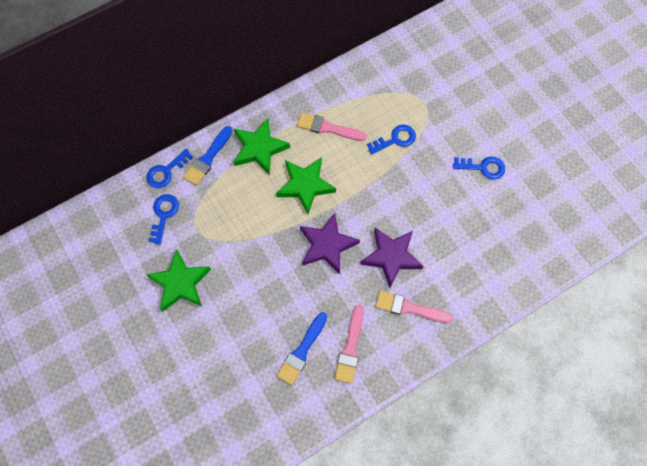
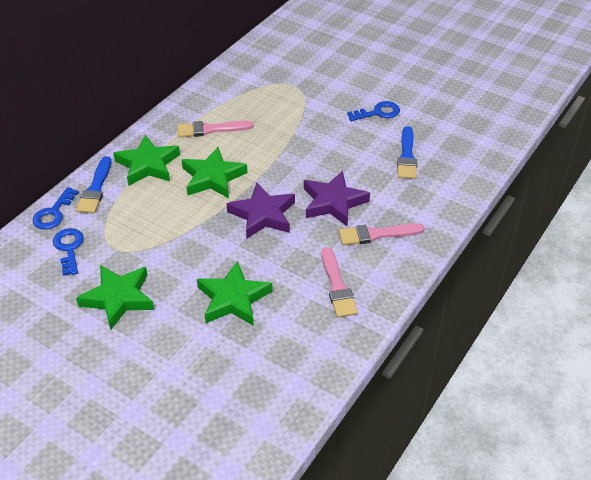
camera: 25 degrees left, 25 degrees down
(264, 323) = (233, 299): none -> green star
(302, 351) = (287, 307): blue brush -> blue brush (407, 156)
(395, 139) = (282, 118): blue key -> none

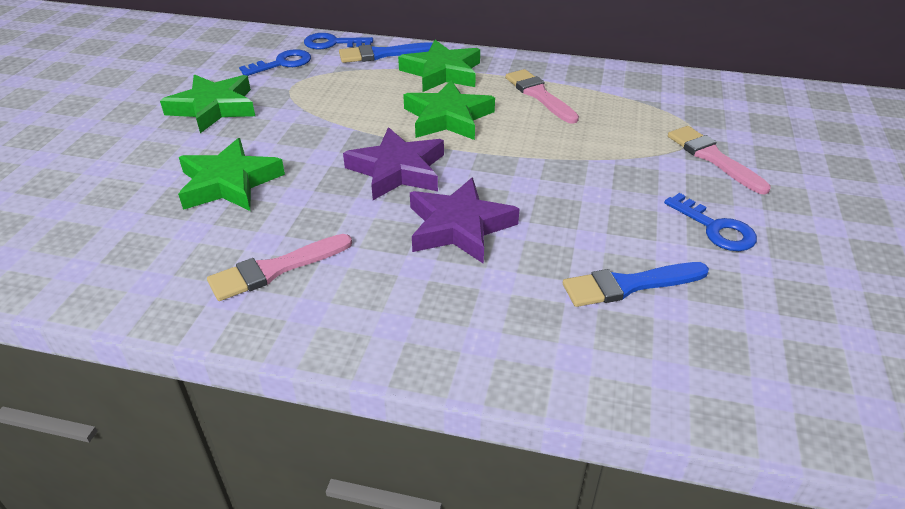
camera: 70 degrees right, 5 degrees down
(376, 234) = (408, 287): pink brush -> pink brush (713, 158)

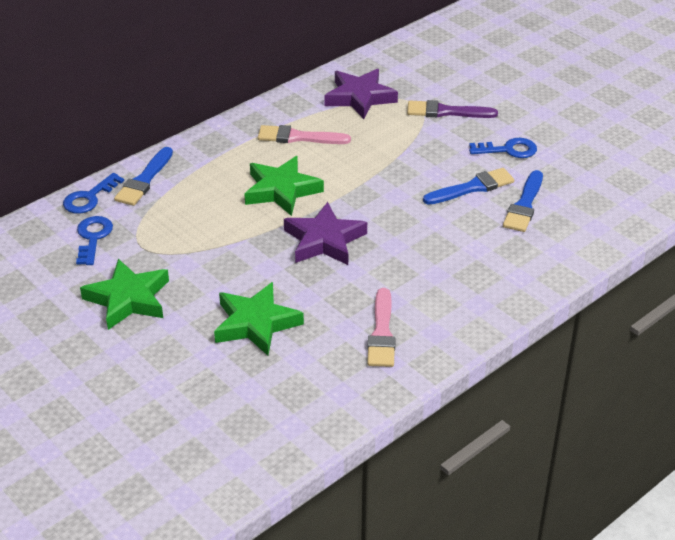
camera: 55 degrees left, 0 degrees up
(442, 72) = (212, 164): green star -> none
(459, 227) = (413, 241): purple star -> purple star (359, 97)
(607, 230) = (472, 187): none -> blue brush
(713, 158) = (446, 112): pink brush -> purple brush

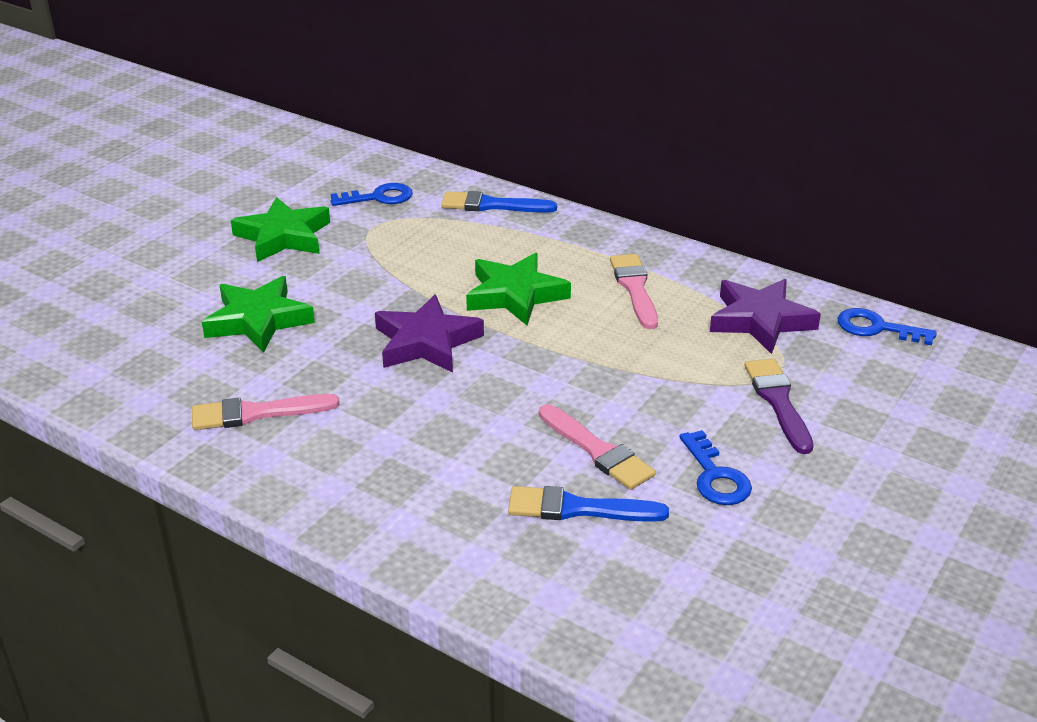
camera: 75 degrees right, 5 degrees down
(89, 198) = (446, 182): blue key -> blue key (876, 328)
(472, 187) = (597, 451): blue brush -> pink brush

